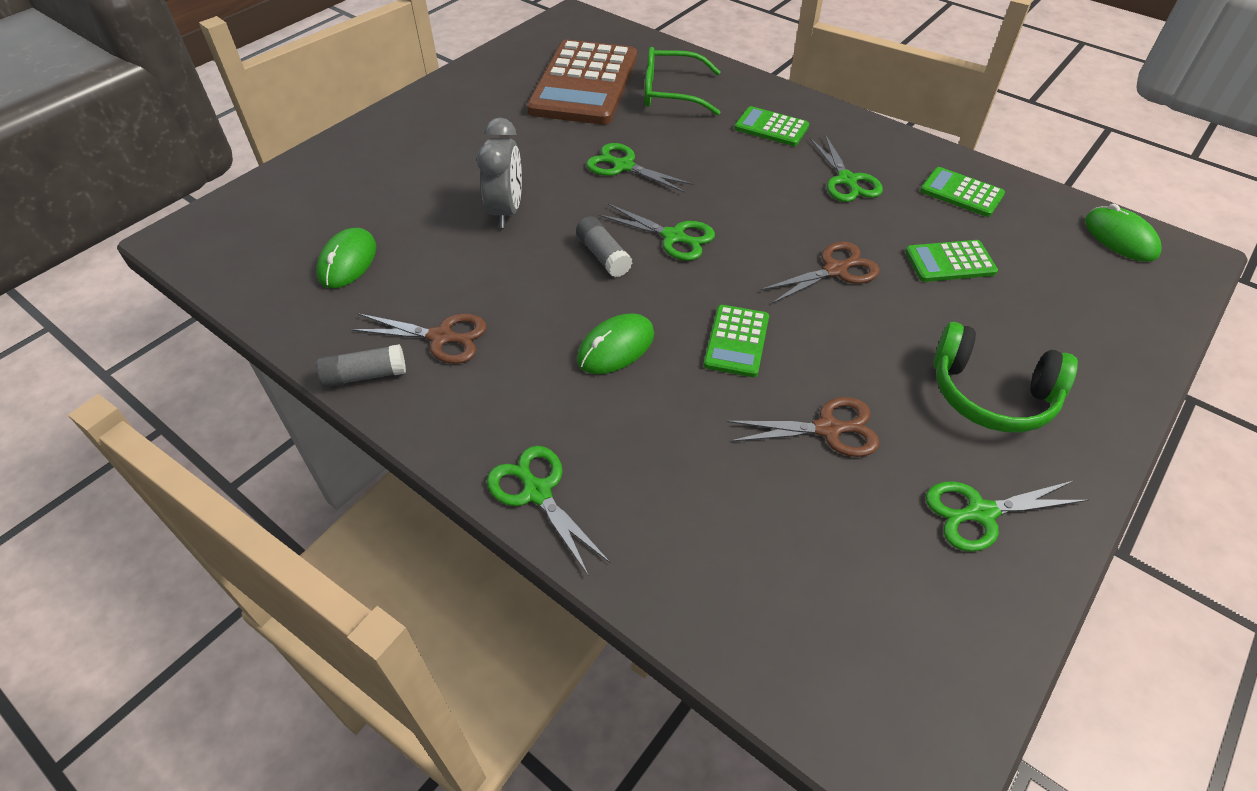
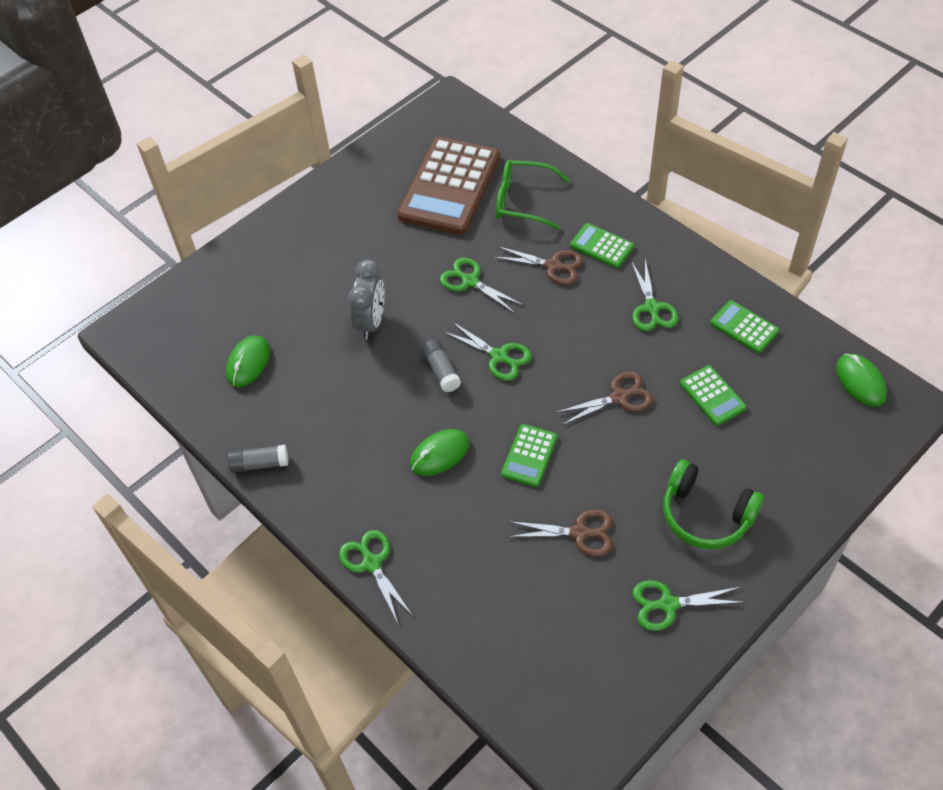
camera: 10 degrees right, 5 degrees up
(441, 337) = (314, 436): brown scissors -> brown scissors (552, 266)
(950, 262) = (712, 396): green calculator -> green calculator turned 120 degrees counterclockwise

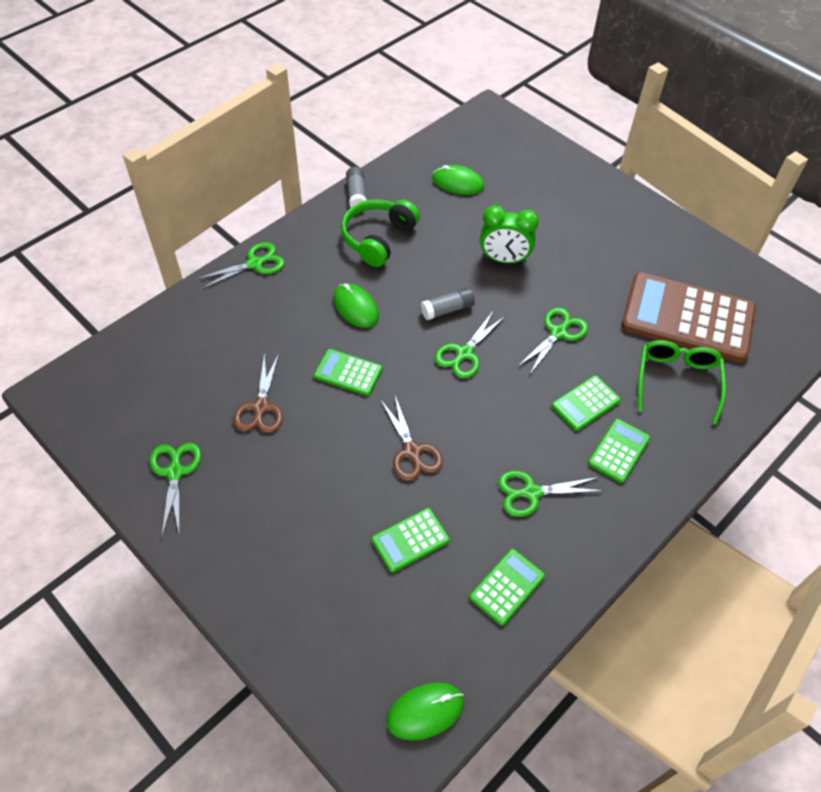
camera: 85 degrees right, 0 degrees up
(371, 322) = (504, 259): grey clock -> green clock
(552, 266) = (585, 403): brown scissors -> green calculator
(706, 515) = (265, 516): green headphones -> green headphones (378, 238)

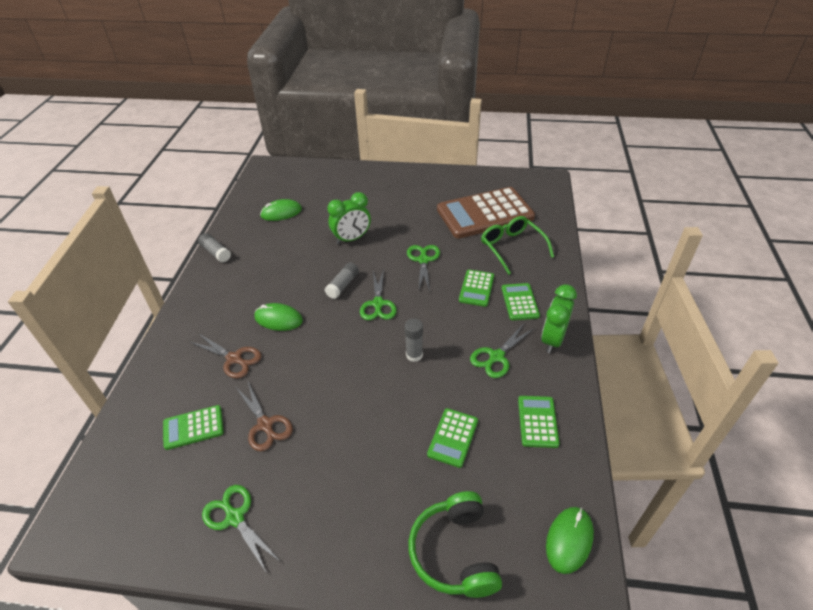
camera: 35 degrees left, 10 degrees down
(254, 264) = (174, 334): green scissors -> none
(348, 373) = (311, 362): green calculator -> green calculator (193, 427)
(378, 238) = (256, 270): green headphones -> green headphones (455, 552)
(412, 451) = (400, 382): brown scissors -> brown scissors (234, 359)
(450, 433) = (414, 355): none -> grey glue stick
(612, 517) = (553, 340): none -> green clock

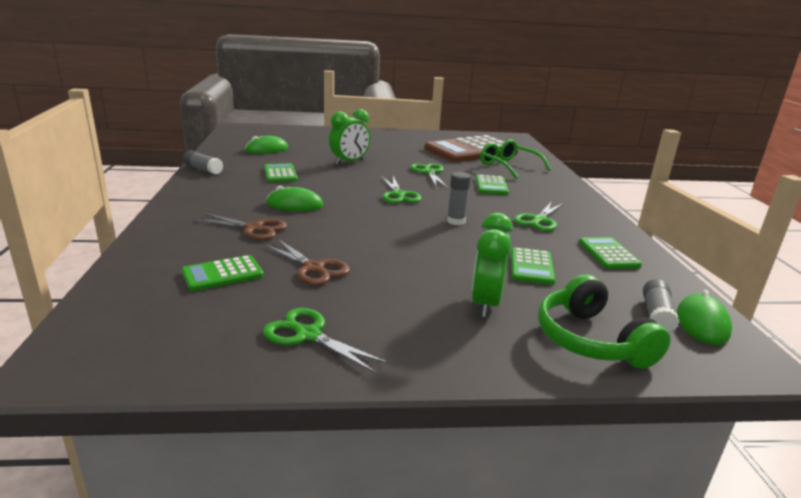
camera: 15 degrees left, 20 degrees down
(343, 285) = (355, 186): grey glue stick -> grey glue stick (656, 315)
(520, 302) = (537, 192): green calculator -> green calculator (280, 174)
(553, 340) = (584, 210): green clock -> green clock (485, 304)

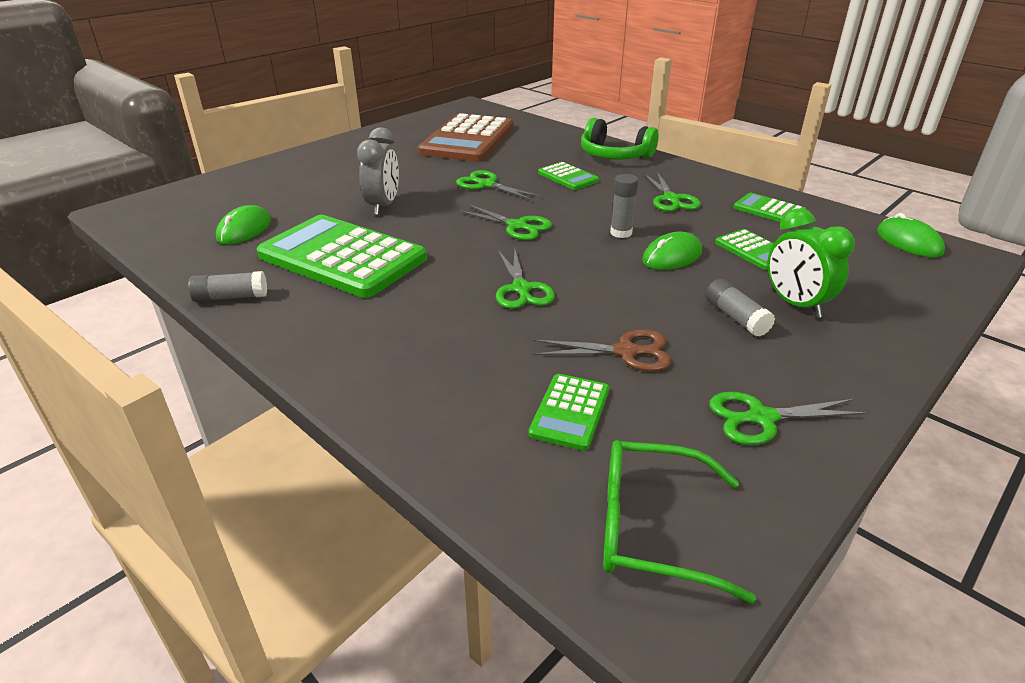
camera: 40 degrees left, 10 degrees up
(254, 228) = (477, 342): brown scissors -> none
(280, 174) = (342, 257): green calculator -> green calculator, size x2.15
(295, 204) = (449, 290): green mouse -> green mouse (672, 256)
(330, 219) = (521, 289): none -> green scissors
(349, 162) = (383, 206): green clock -> grey clock
(508, 166) = (536, 146): green glasses -> green glasses (652, 528)
(591, 340) = (894, 294): green headphones -> green headphones (614, 155)
(656, 315) = (882, 250): grey glue stick -> grey glue stick (736, 317)

